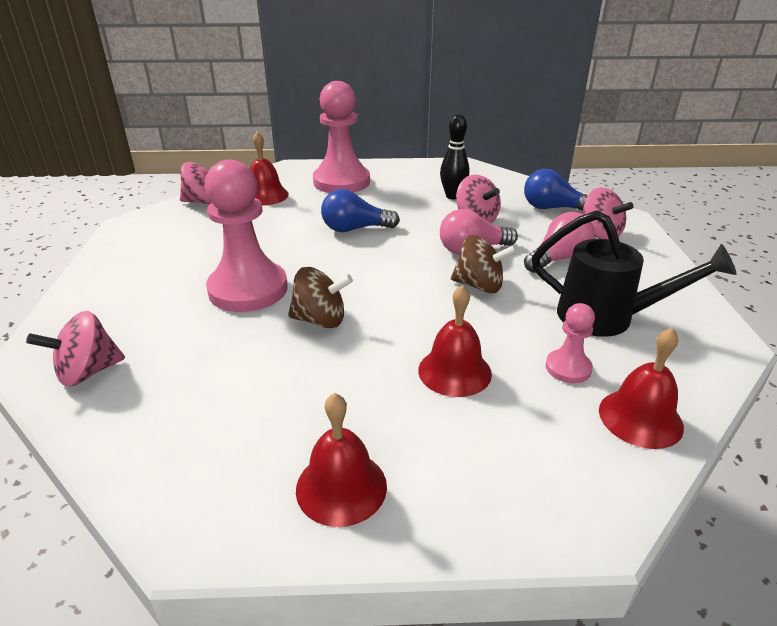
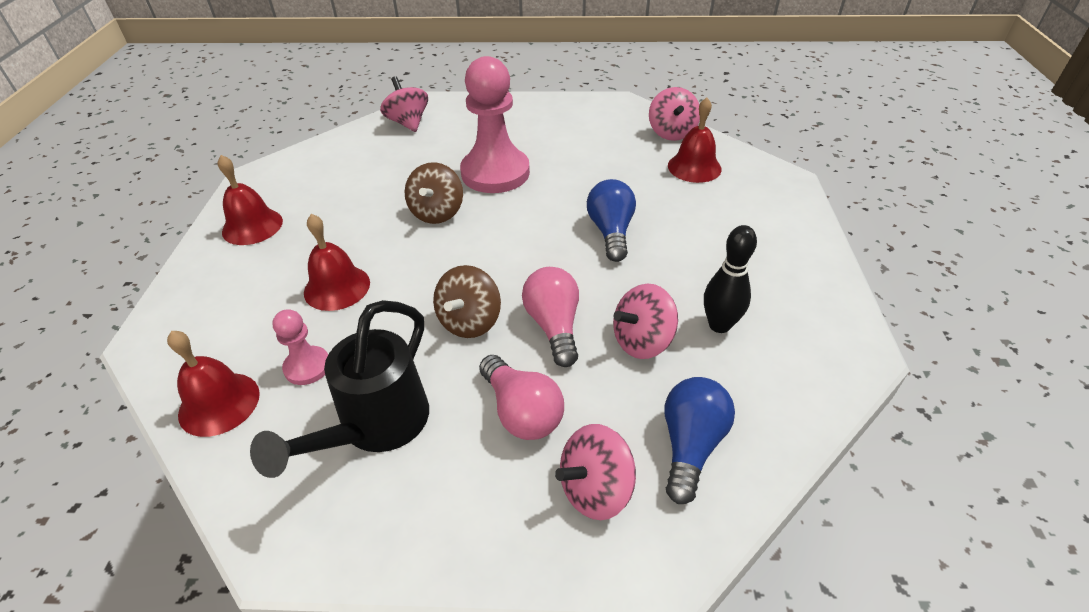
camera: 95 degrees right, 10 degrees up
(341, 182) = (748, 221): pink pawn -> none

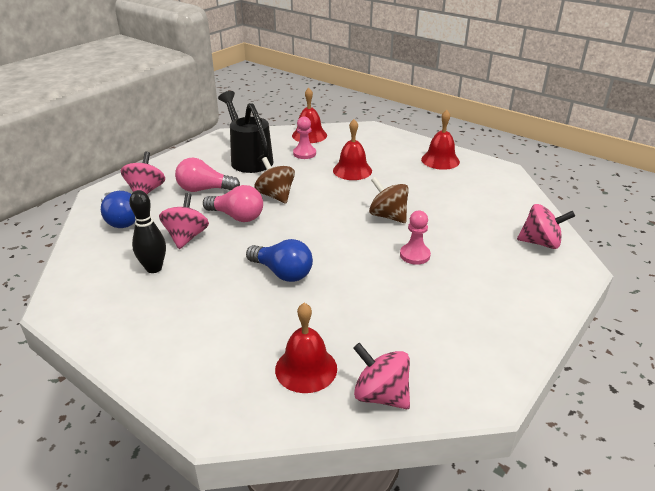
camera: 125 degrees right, 10 degrees down
(495, 173) = (415, 255): pink pawn -> pink pawn, size x0.48

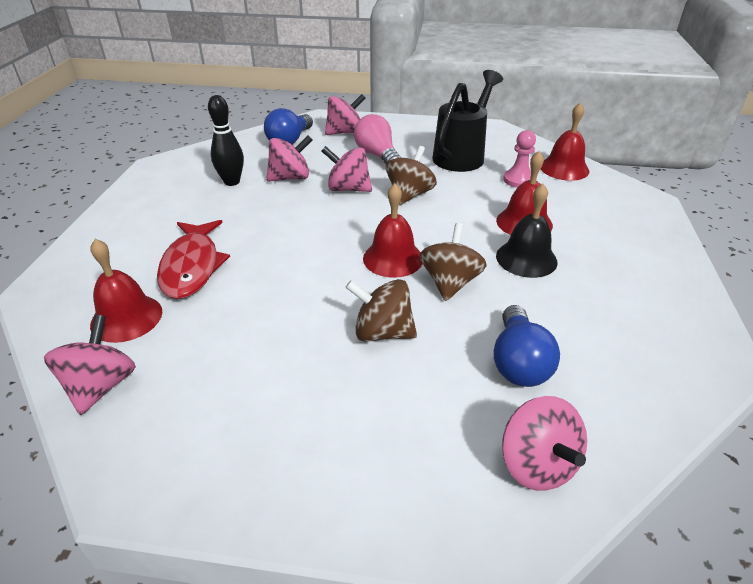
camera: 60 degrees right, 5 degrees up
(237, 216) = (348, 189): pink light bulb -> pink spinning top
(266, 319) = (192, 267): none -> red fish
(282, 273) = (273, 249): blue light bulb -> blue light bulb (518, 362)
(387, 184) = (526, 258): none -> black bell
(415, 255) = (382, 332): pink pawn -> brown spinning top
(440, 160) = (652, 284): red bell -> red bell (393, 258)

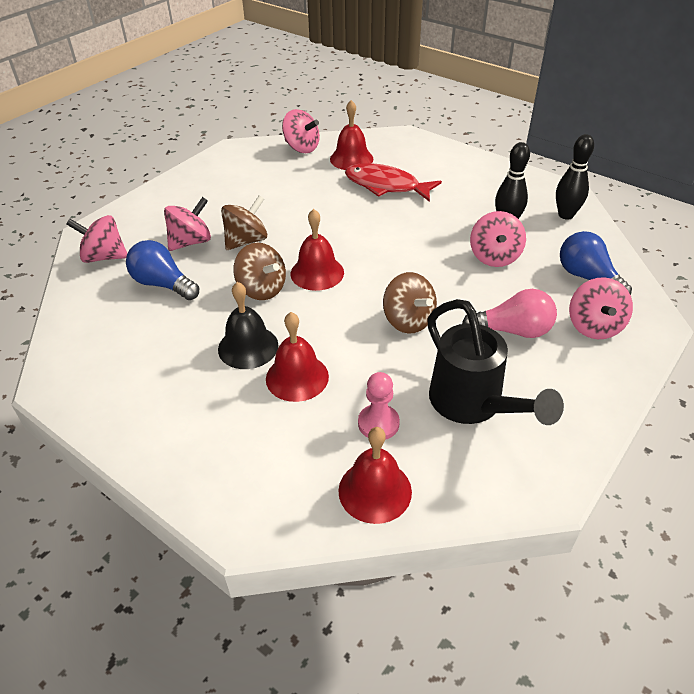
camera: 120 degrees right, 5 degrees up
(201, 159) = (565, 215): none -> black bowling pin
(348, 189) = (448, 285): pink spinning top -> pink spinning top (191, 242)

